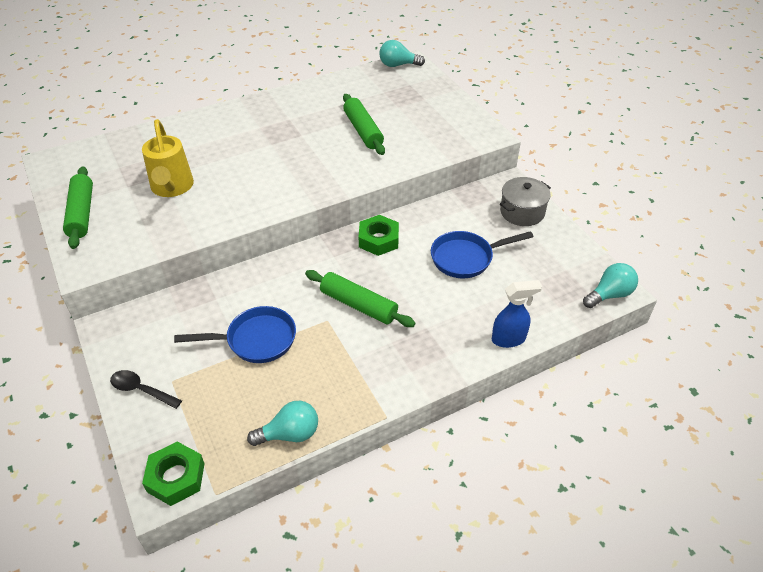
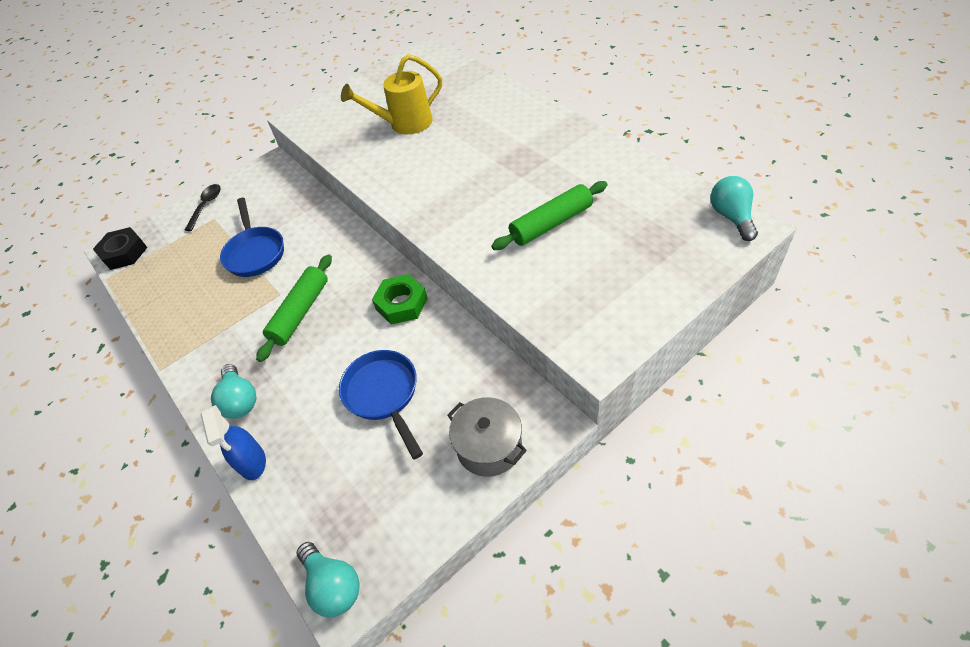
camera: 85 degrees right, 5 degrees up
(81, 213) = (360, 92): green rolling pin -> none
(176, 477) = (124, 253): green nut -> black nut
(290, 434) = (152, 306): turquoise light bulb -> turquoise light bulb (240, 400)

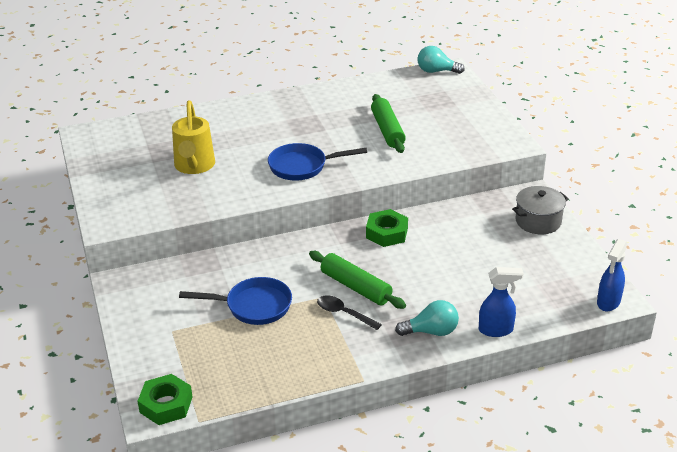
camera: 75 degrees left, 15 degrees down
(124, 253) = (166, 404): black nut -> green nut
(206, 206) = (144, 335): black spoon -> black spoon (344, 313)
(333, 585) = (608, 302): turquoise light bulb -> blue spray bottle
(384, 395) = (470, 257): blue pan -> blue pan (302, 166)

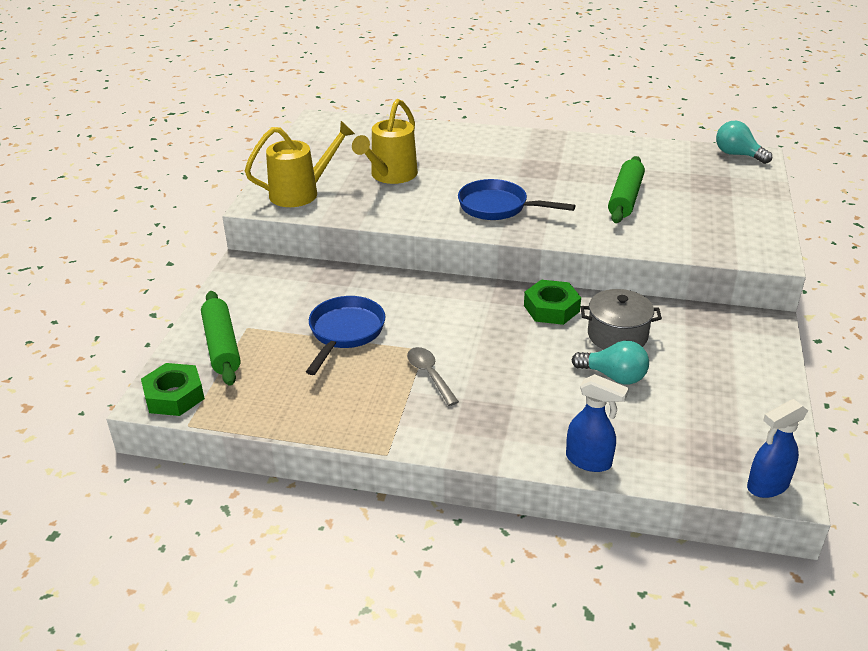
camera: 30 degrees right, 0 degrees up
(134, 204) = (301, 193): none -> yellow watering can
(253, 306) = (345, 333): blue pan -> blue pan turned 105 degrees counterclockwise
(344, 313) = (429, 375): black spoon -> grey spoon
(355, 287) = (467, 352): green rolling pin -> green rolling pin (222, 346)
(431, 331) = (509, 432): turquoise light bulb -> turquoise light bulb (614, 376)
(538, 221) = (749, 356): grey pot -> grey pot (617, 335)

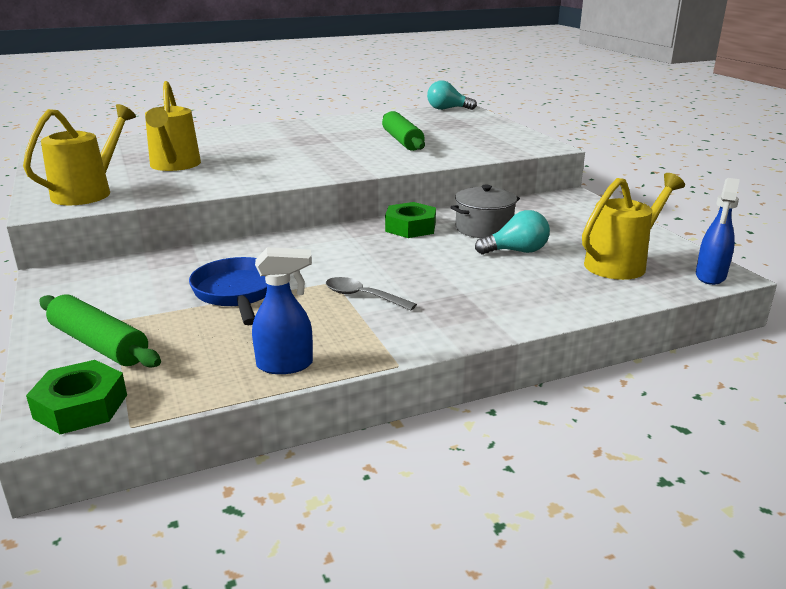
camera: 35 degrees left, 10 degrees down
(498, 207) = (305, 164): blue pan -> none
(589, 461) = (575, 306): blue spray bottle -> blue spray bottle (285, 365)
(697, 432) = (621, 263): none -> yellow watering can

